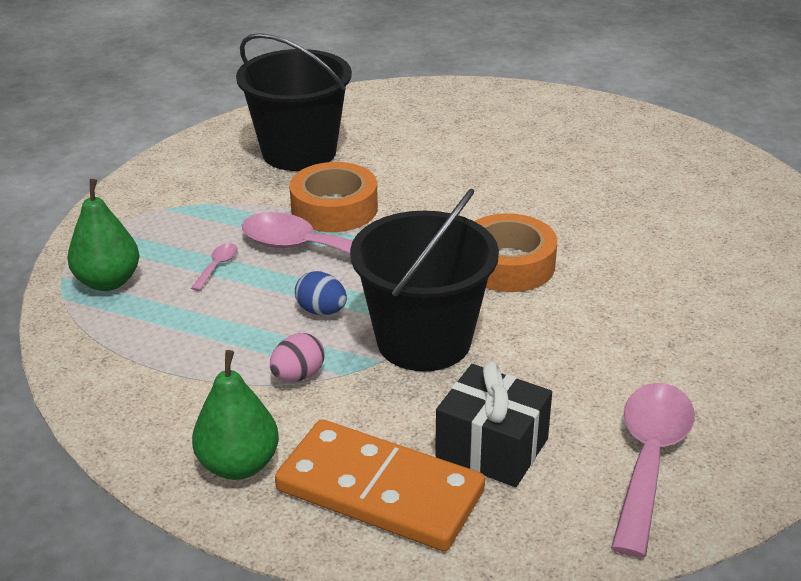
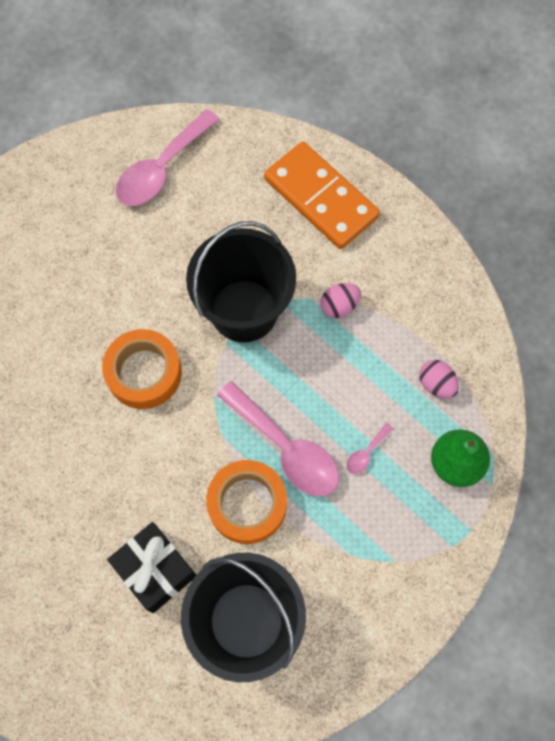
camera: 160 degrees left, 35 degrees up
(143, 336) = (436, 384): none -> pink egg
(239, 465) = (395, 243): green pear -> none
(321, 311) = (302, 368): blue egg -> none
(492, 448) = (245, 206): black gift -> black gift (156, 570)

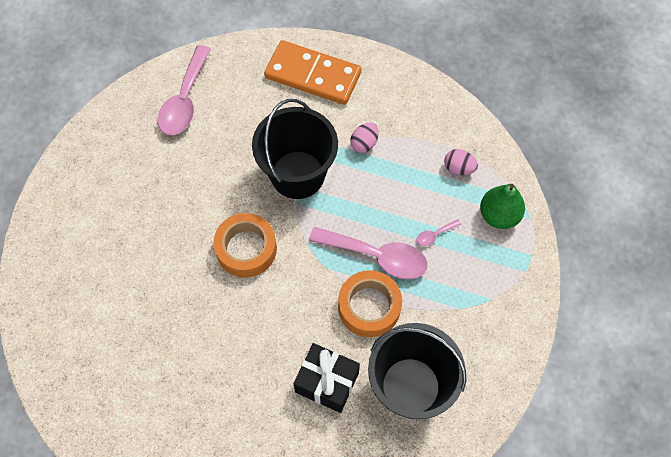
camera: 25 degrees left, 5 degrees down
(366, 453) = (434, 235): pink spoon -> pink spoon turned 45 degrees clockwise

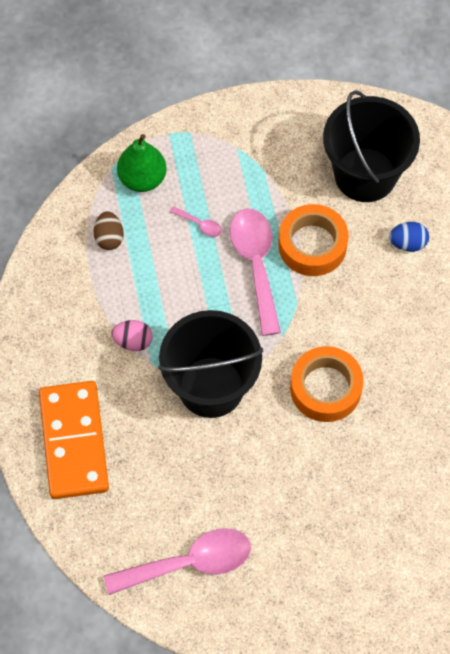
camera: 120 degrees left, 0 degrees up
(327, 382) = (408, 243): black gift -> blue egg
(458, 168) = (109, 238): pink egg -> brown egg

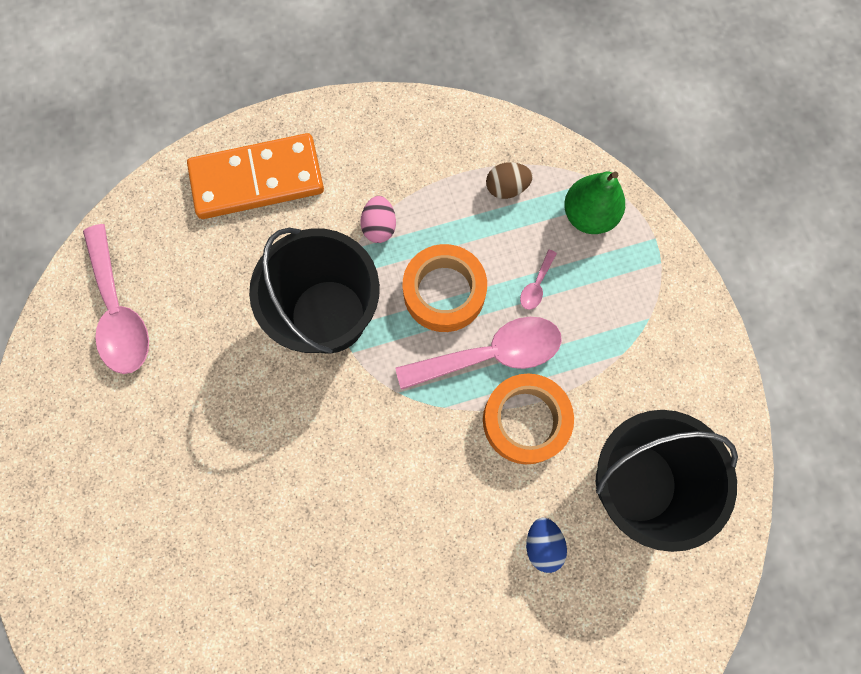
camera: 85 degrees right, 10 degrees up
(325, 388) = (334, 449): orange tape -> orange tape (444, 292)

